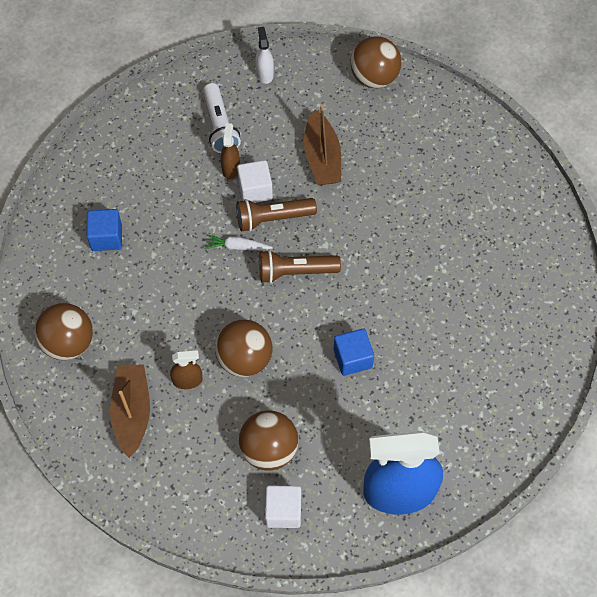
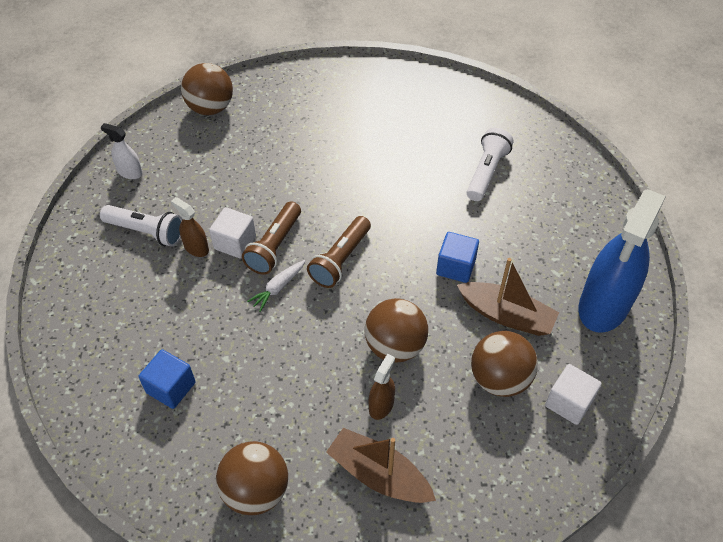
camera: 55 degrees left, 10 degrees down
(322, 158) = (249, 180): brown boat -> brown boat (506, 315)
(475, 324) = (486, 172): none -> white flashlight

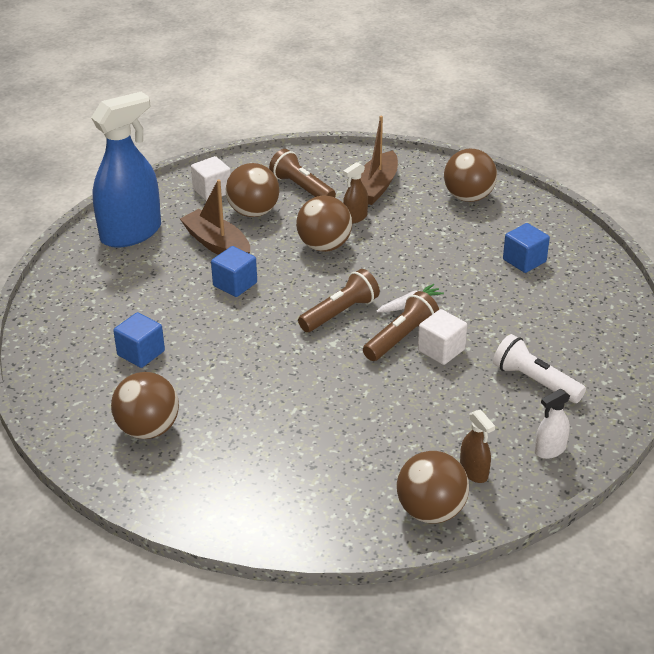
camera: 160 degrees left, 15 degrees down
(130, 172) = (550, 450): white spray bottle -> white spray bottle turned 105 degrees clockwise
(196, 248) = (483, 354): brown spray bottle -> brown spray bottle (474, 472)
(378, 474) = (376, 187): brown boat -> brown boat turned 60 degrees clockwise
(434, 114) = (148, 429): none -> brown ball
(468, 442) = (302, 188): none -> brown flashlight
(486, 172) = (141, 353): white flashlight -> blue cube

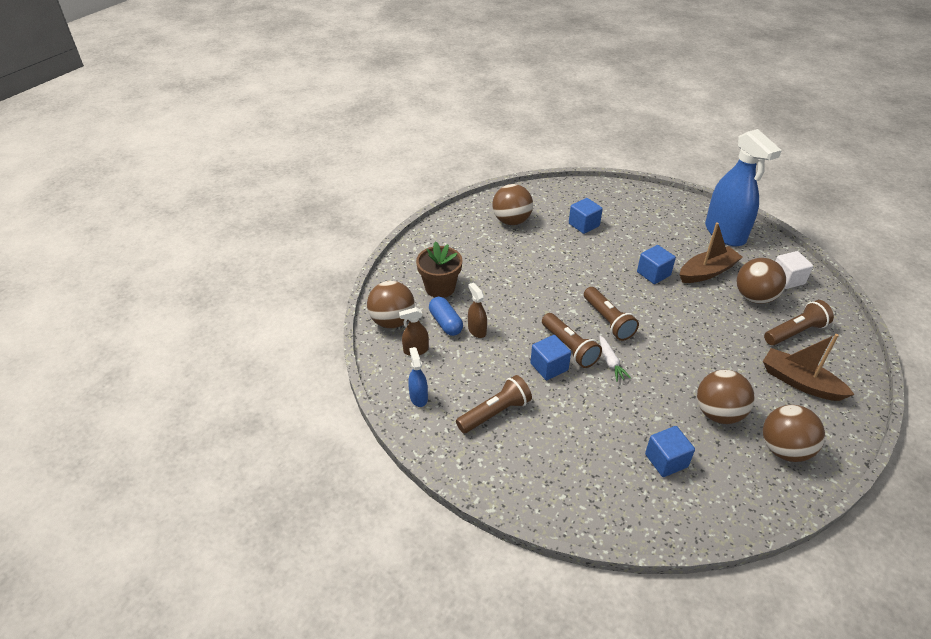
camera: 105 degrees right, 5 degrees up
(324, 246) = (701, 329): brown ball -> brown ball (718, 413)
(338, 476) = (440, 288): none -> brown flower pot
(355, 217) = (746, 357): brown spray bottle -> brown spray bottle (477, 330)
(408, 454) = (445, 323): none -> blue capsule
(441, 350) = (549, 367): white cube -> blue cube
(535, 381) = (495, 413): white flashlight -> brown flashlight
(550, 450) = (418, 397): white spray bottle -> blue spray bottle

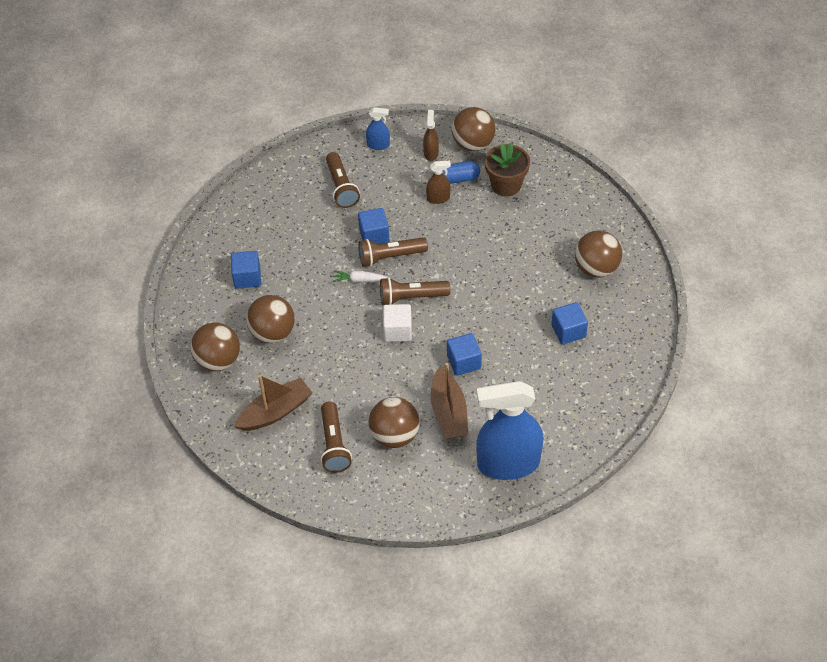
camera: 110 degrees right, 10 degrees up
(787, 279) = (409, 482): white cube -> white cube (398, 331)

